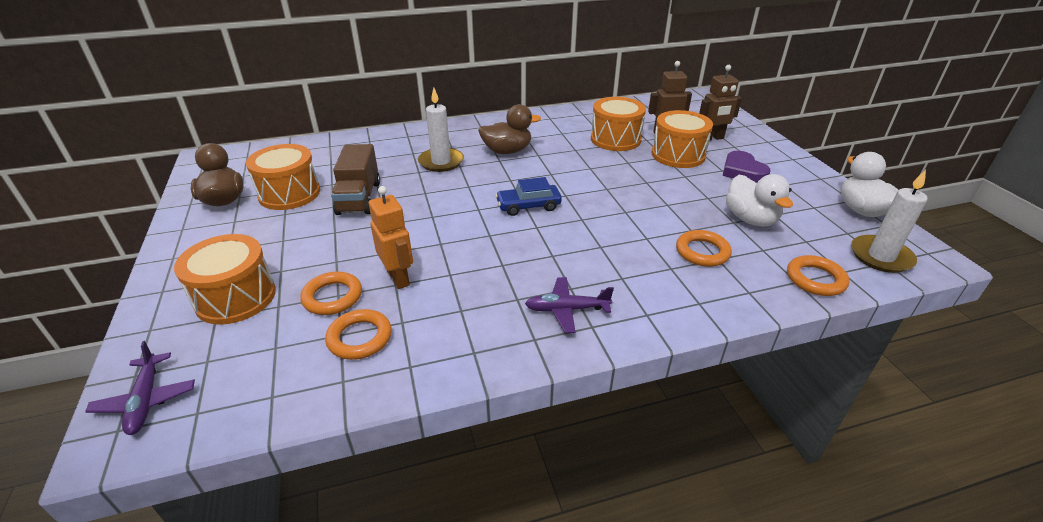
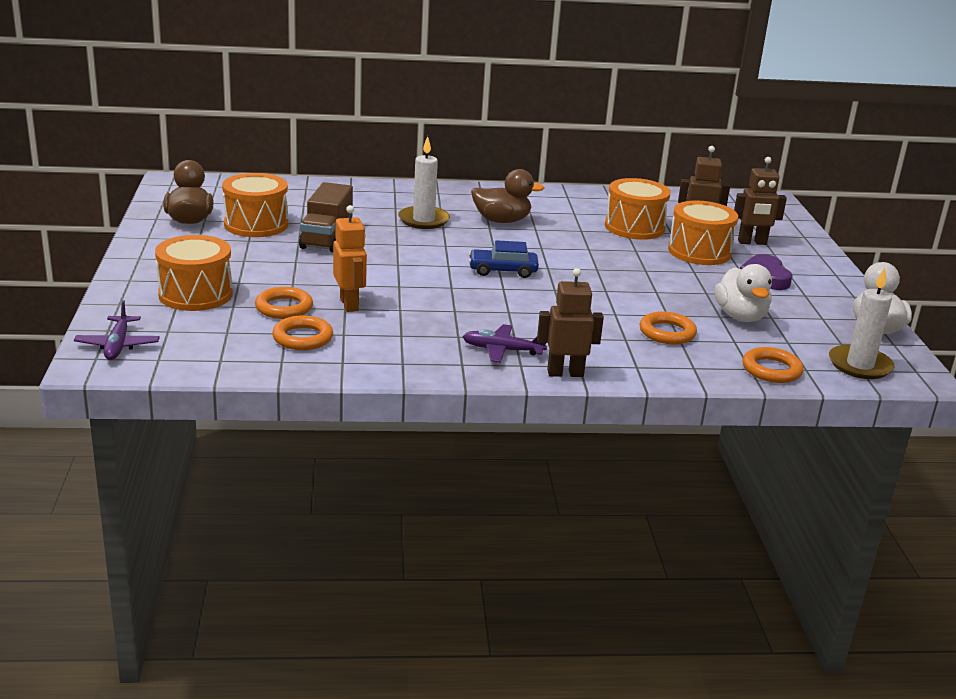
camera: 10 degrees right, 10 degrees down
(639, 328) = (565, 373): none -> brown robot

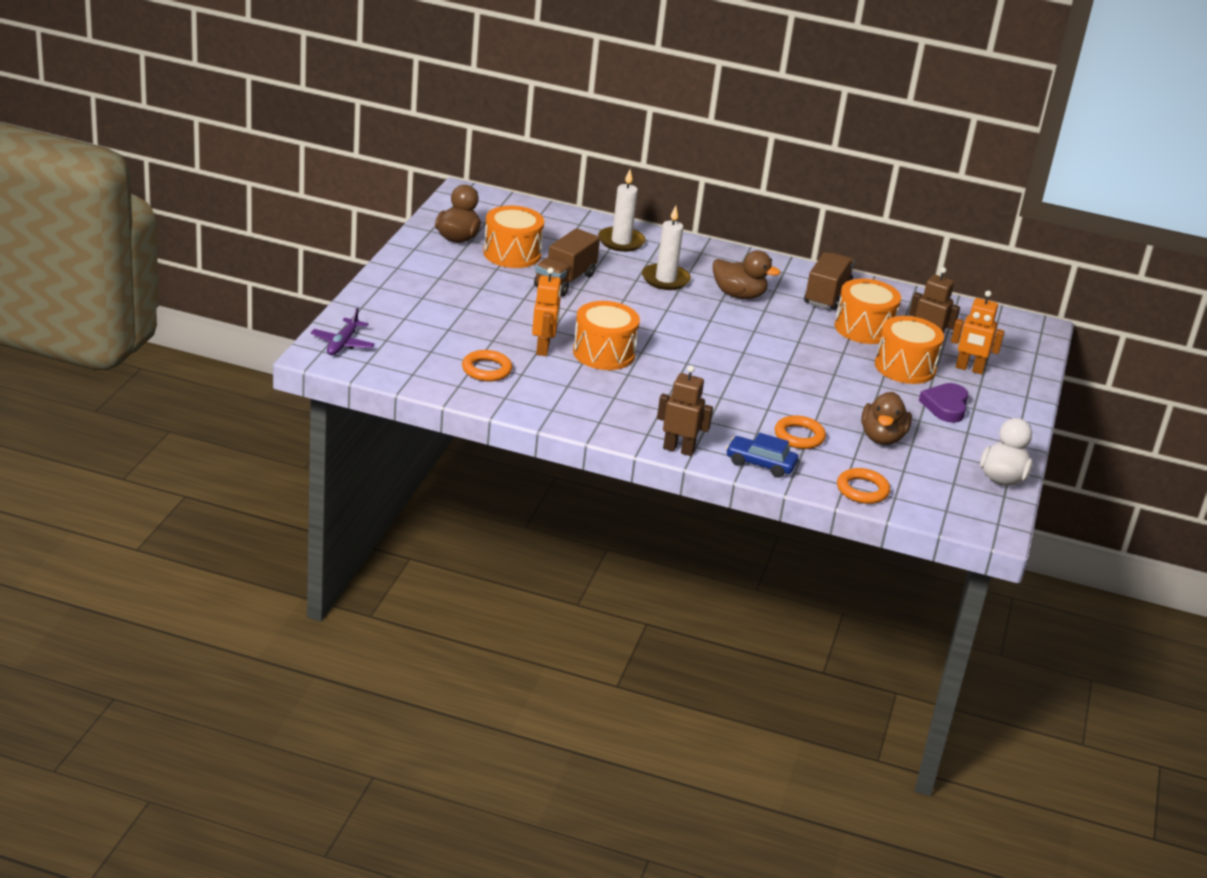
camera: 20 degrees right, 5 degrees up
(195, 294) = (424, 312): orange drum -> orange drum (604, 353)
(284, 308) = (488, 339): orange ring -> none
(502, 271) = (699, 346): blue car -> blue car (760, 464)
(502, 350) = (641, 418): purple plane -> none
(578, 207) = (827, 295): none -> brown truck
(740, 316) = (882, 437): white duck -> brown duck
(752, 242) = (969, 369): brown robot -> orange robot
(860, 365) = (949, 506): white candle -> white candle (621, 241)

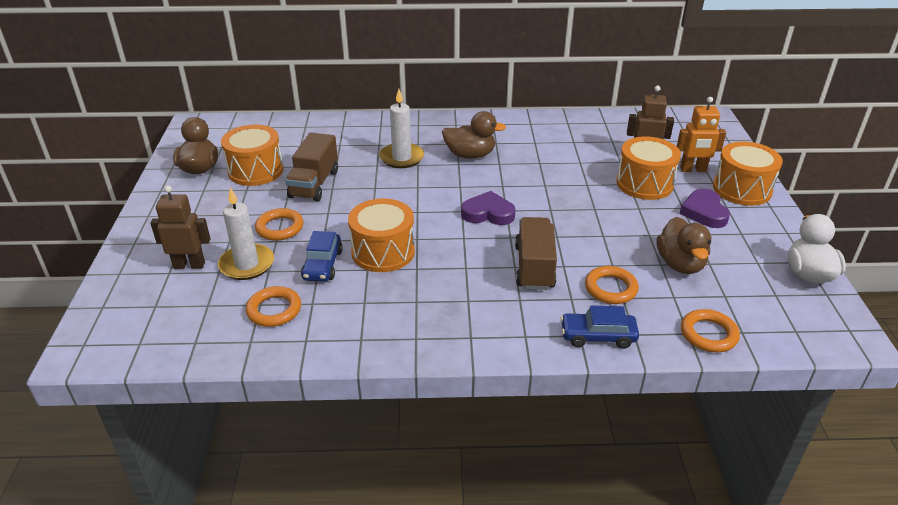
camera: 15 degrees left, 5 degrees up
(343, 344) = (106, 327): purple plane -> none
(516, 309) = (280, 228): none -> orange ring
(543, 348) = (323, 265): orange robot -> blue car
(621, 241) = (347, 133): white candle -> white candle (247, 264)
(678, 449) = (511, 347): brown robot -> brown robot (189, 265)
(723, 350) = (488, 213): none -> purple heart
(827, 295) = (539, 135): brown truck -> brown truck (534, 267)
(864, 328) = (587, 157): orange drum -> orange drum (742, 189)

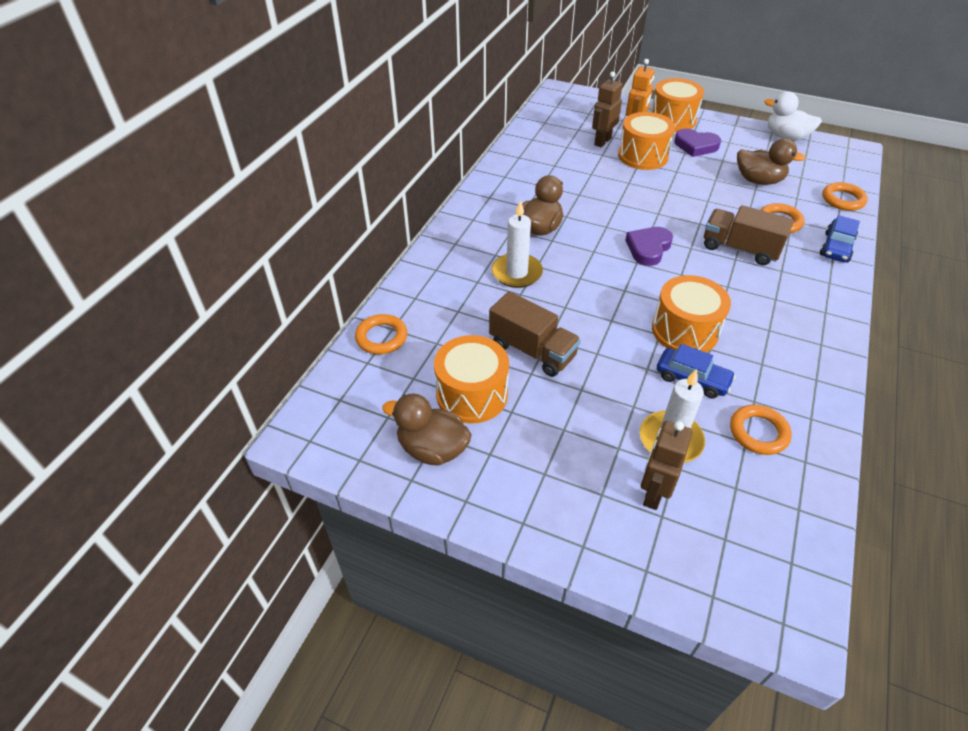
camera: 65 degrees left, 10 degrees up
(280, 228) = (609, 398): orange ring -> orange ring (381, 337)

